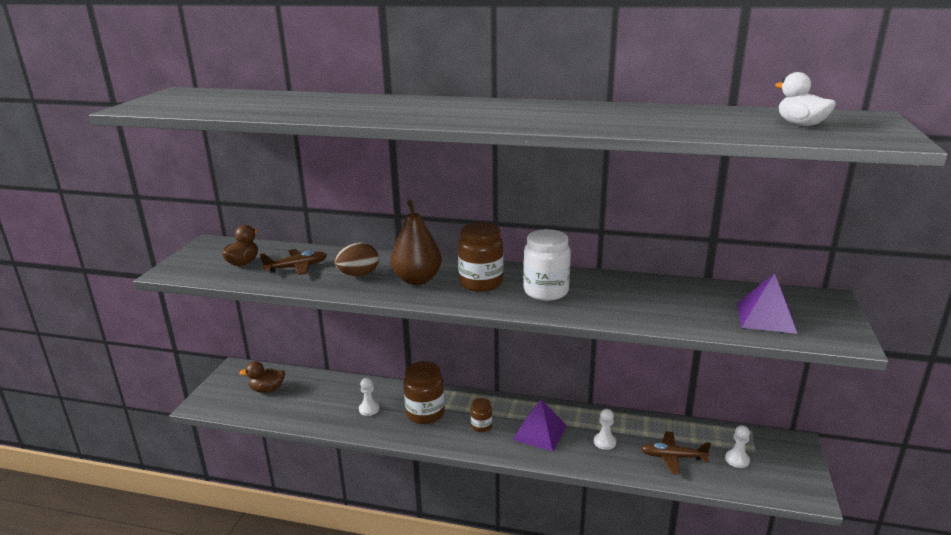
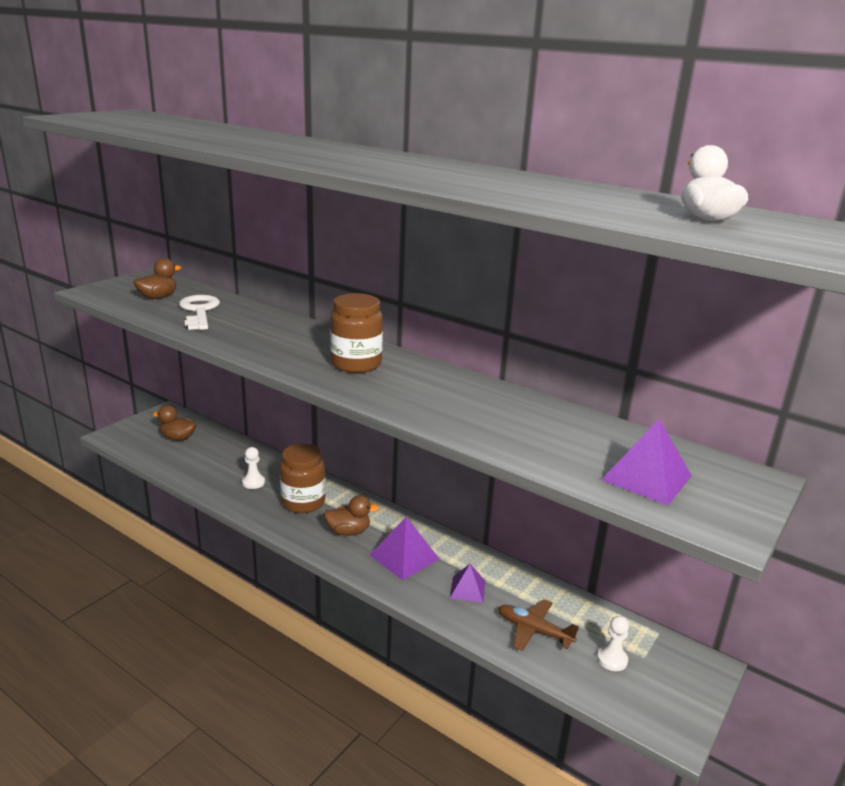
camera: 20 degrees right, 0 degrees up
(296, 267) = (199, 311): brown plane -> white key
(358, 275) = (246, 330): brown egg -> none
(417, 280) = (296, 346): brown pear -> none
(481, 426) = (348, 531): brown jar -> brown duck
(546, 291) = (414, 388): white jar -> none
(604, 442) = (467, 589): white pawn -> purple pyramid

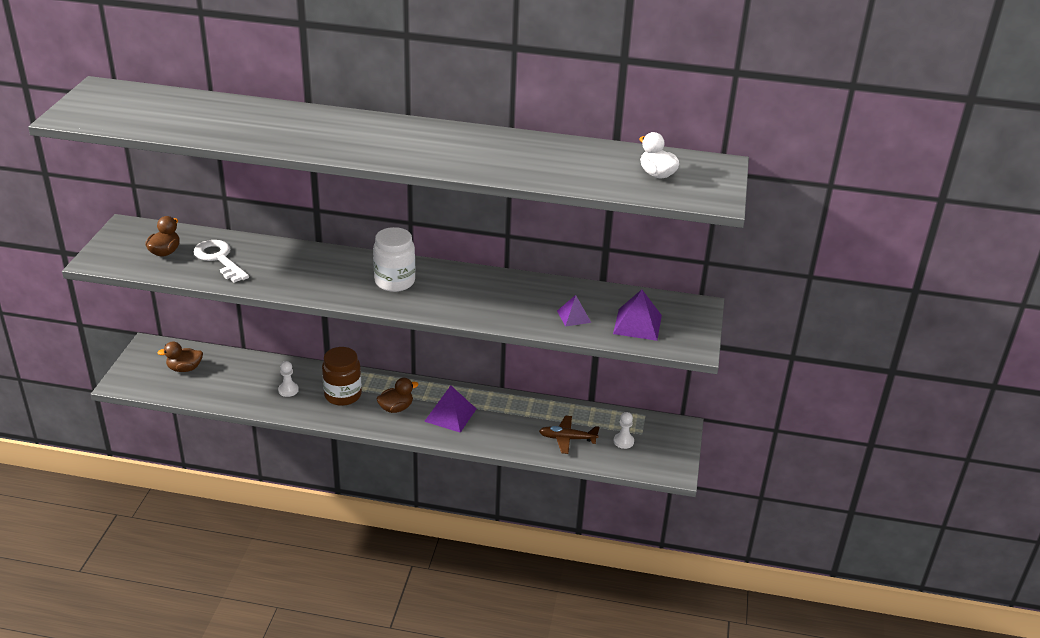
camera: 25 degrees left, 10 degrees up
(356, 364) = (395, 281): brown jar -> white jar
(467, 589) = (509, 424): purple pyramid -> purple pyramid (574, 316)

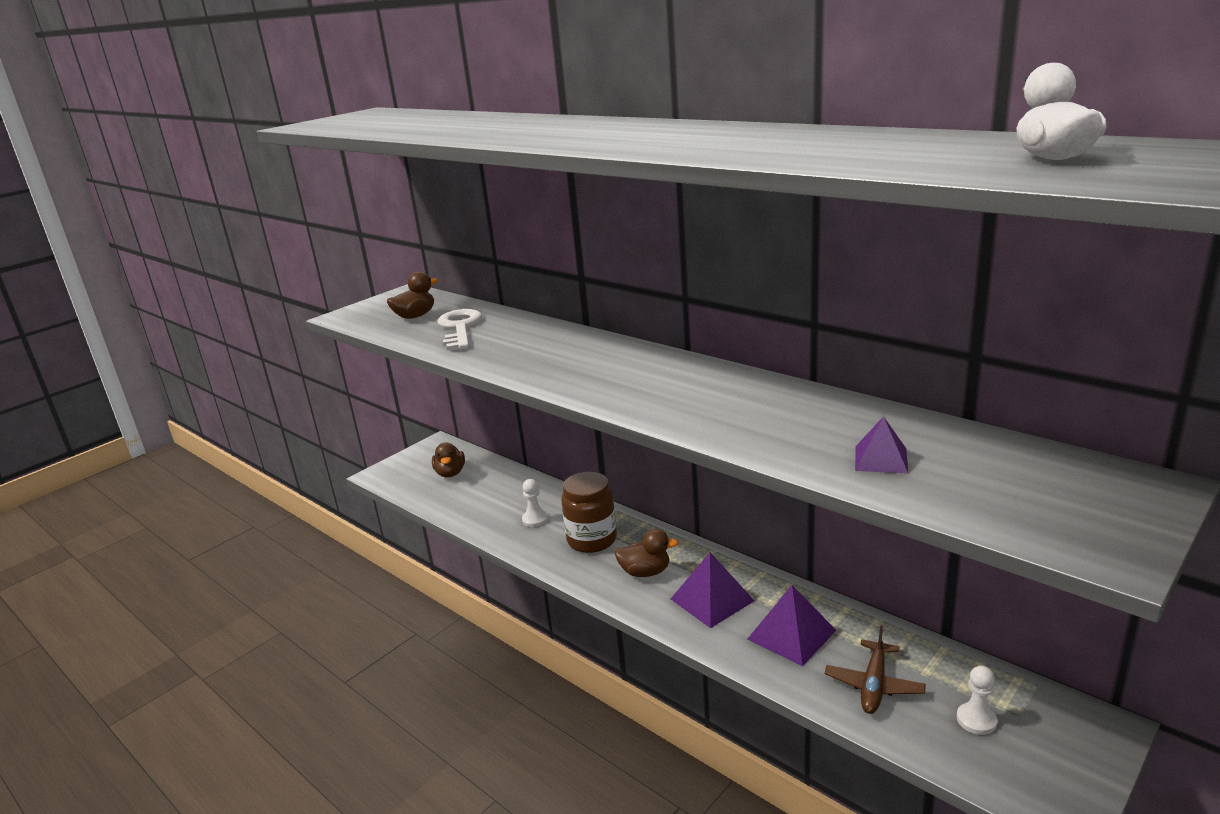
camera: 35 degrees right, 10 degrees down
(184, 368) = (450, 473): brown duck -> brown duck turned 120 degrees counterclockwise
(395, 281) = (637, 375): white jar -> none
(567, 439) = (874, 685): brown plane -> brown plane turned 105 degrees counterclockwise
(637, 324) = (1001, 492): purple pyramid -> purple pyramid (791, 634)

